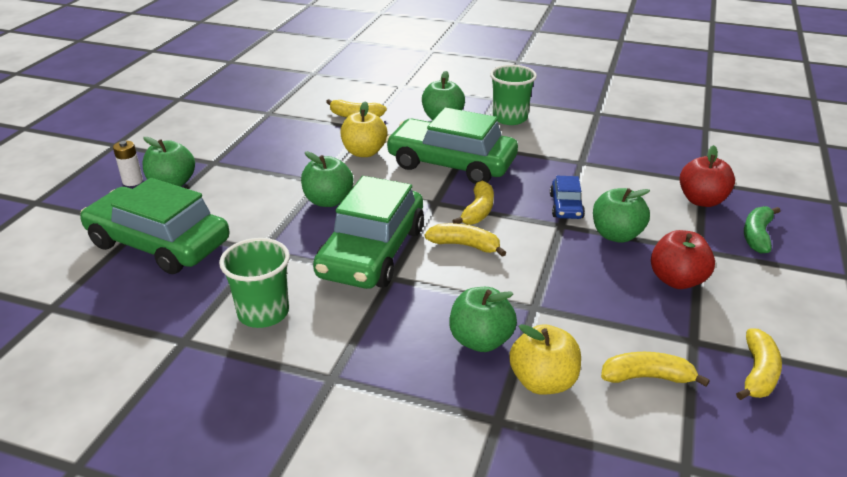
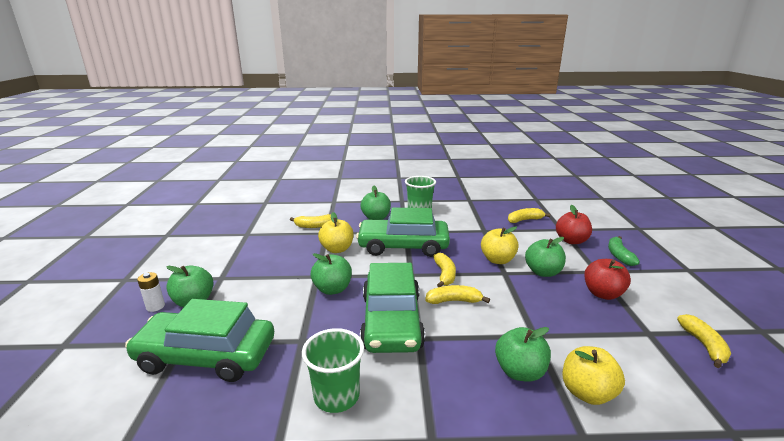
camera: 20 degrees left, 10 degrees down
(566, 206) = (497, 260): blue car -> yellow apple
(647, 377) = (647, 368): yellow banana -> yellow banana (524, 220)

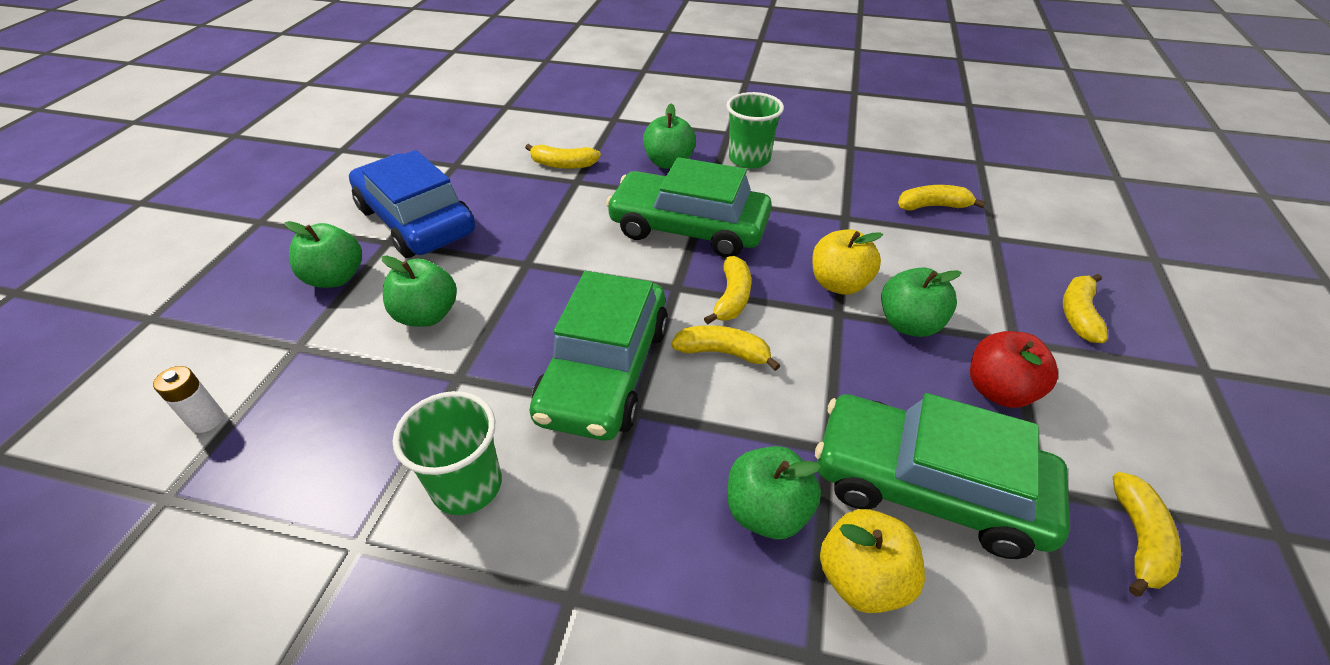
camera: 15 degrees right, 20 degrees up
(155, 306) = (283, 276): white battery -> white battery (207, 420)
(206, 356) = (319, 375): green car -> green car (927, 486)
(235, 264) = (416, 220): none -> blue car
(332, 289) = (540, 293): green apple -> green apple (427, 315)
(337, 249) = (579, 217): yellow apple -> none
(571, 241) = (1000, 266): red apple -> none
(619, 255) = (1078, 314): green banana -> yellow banana

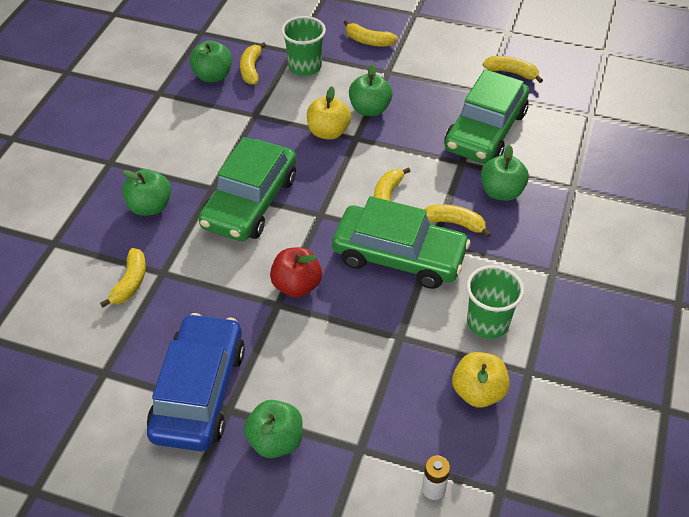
camera: 85 degrees left, 5 degrees up
(416, 220) = (199, 392): blue car -> blue car turned 135 degrees clockwise
(427, 315) = (333, 364): green apple -> green apple (213, 76)
(732, 298) = (335, 186): yellow banana -> yellow banana (455, 223)
(749, 159) = (159, 155): green cup -> green cup (305, 66)
(862, 579) = (536, 164): yellow apple -> yellow apple (478, 392)
(999, 391) = (424, 88): red apple -> red apple (296, 286)

